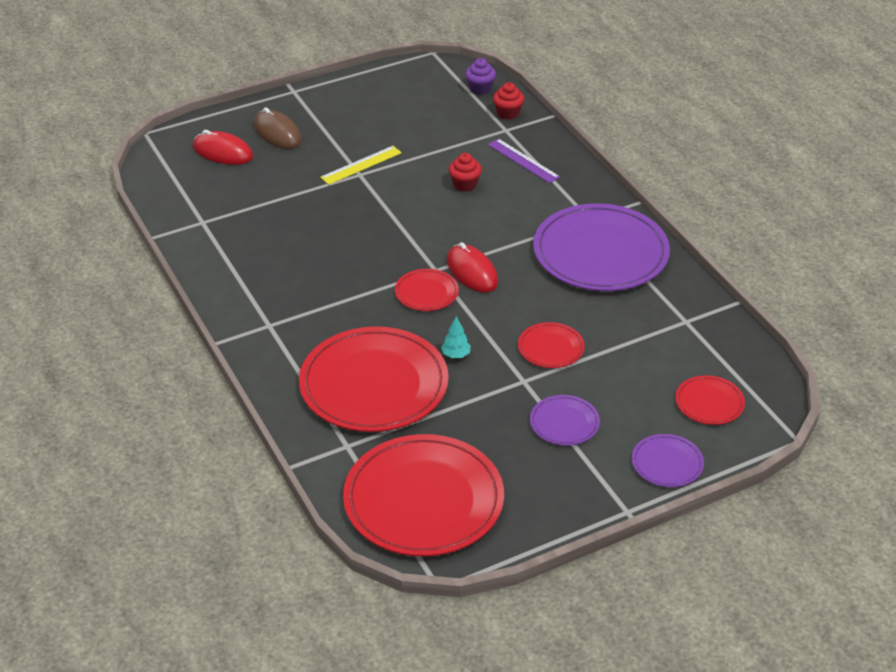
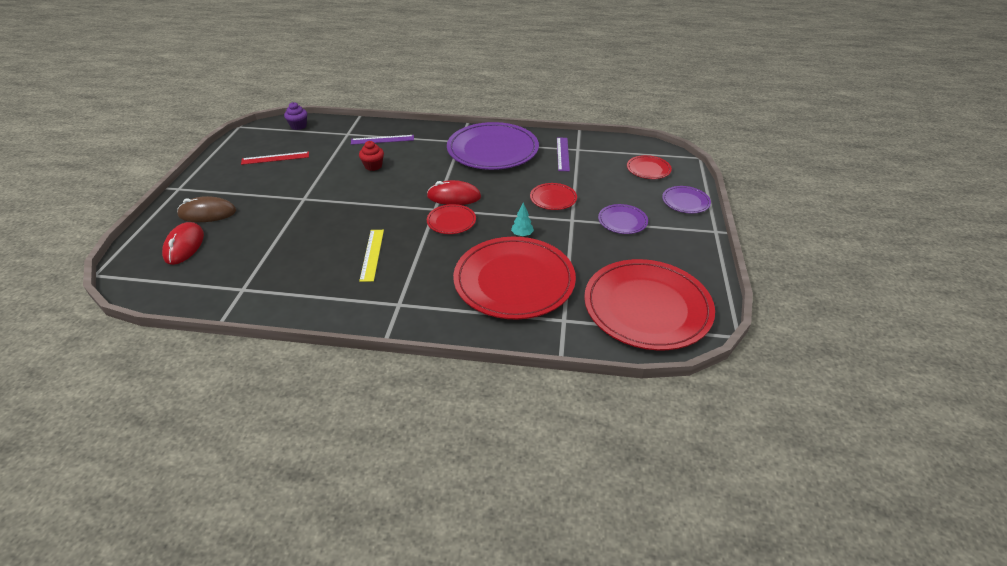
camera: 55 degrees left, 0 degrees up
(223, 152) = (184, 246): red mouse -> red mouse turned 60 degrees counterclockwise
(361, 165) = (296, 194): yellow ruler -> yellow ruler (372, 254)
(405, 113) = (275, 158): none -> red ruler
(508, 113) = (334, 127): red cupcake -> none
(659, 313) = (563, 154): none -> purple ruler

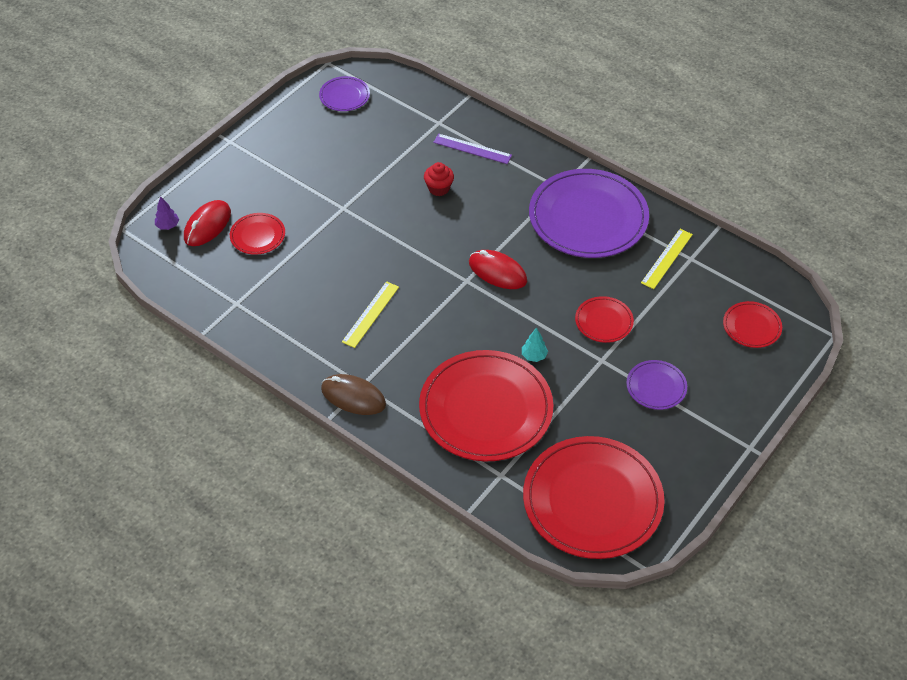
camera: 30 degrees right, 10 degrees up
(143, 258) = (168, 226): none -> purple tree
(207, 213) = (244, 190): brown mouse -> brown mouse (353, 397)
(275, 158) = (343, 133): red ruler -> none
(298, 126) = (391, 87): purple cupcake -> none
(451, 221) = (473, 305): red plate -> red plate (257, 235)
(563, 154) = (667, 258): purple ruler -> yellow ruler
(685, 201) = (753, 393): purple plate -> purple plate (344, 96)

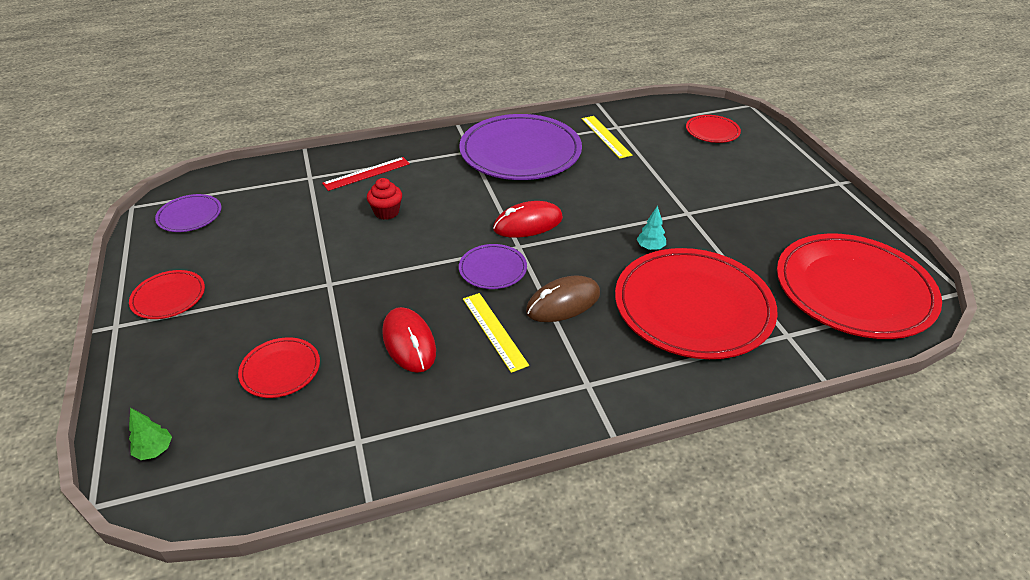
camera: 55 degrees left, 10 degrees down
(168, 226) = (155, 450): purple tree -> green tree
(207, 225) = (207, 409): red mouse -> red mouse (409, 342)
(353, 397) = (599, 400): brown mouse -> brown mouse (563, 303)
(472, 149) = (366, 174): purple ruler -> red ruler
(604, 321) = (644, 193): red plate -> red plate (168, 297)
(656, 386) = (740, 198): purple plate -> purple plate (493, 269)

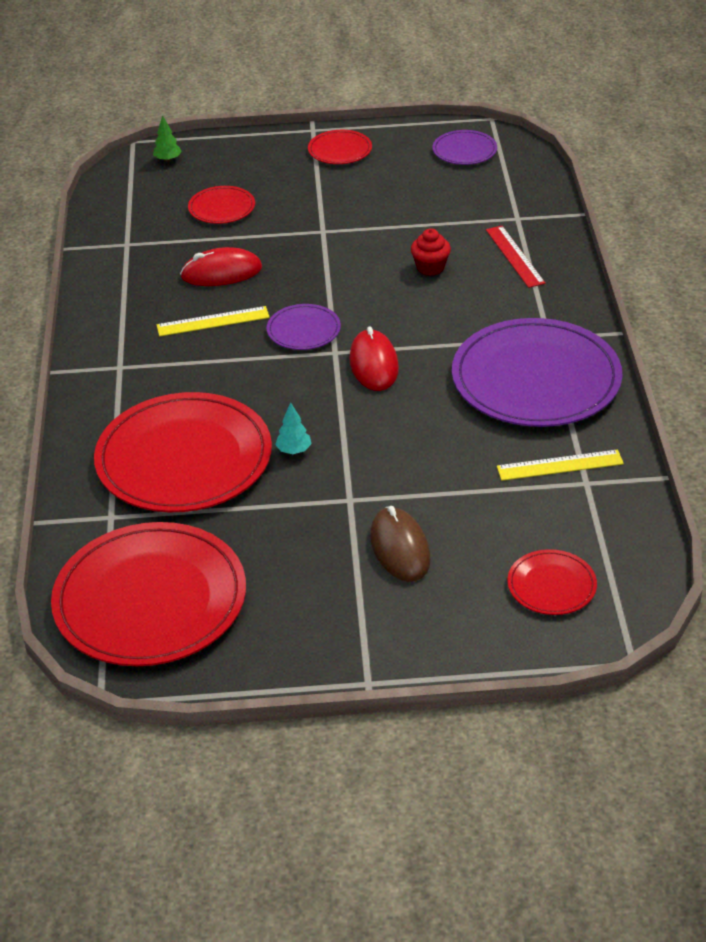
camera: 105 degrees right, 0 degrees up
(563, 303) = (231, 369): brown mouse -> brown mouse (400, 548)

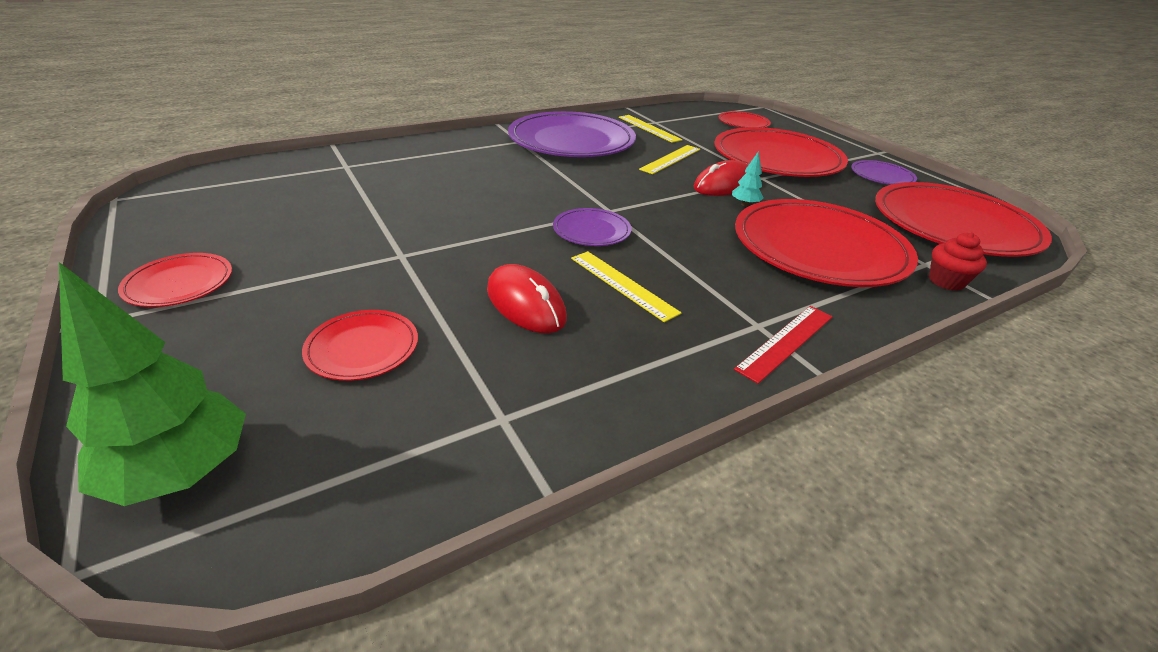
camera: 120 degrees left, 5 degrees down
(168, 159) = (181, 472): green tree -> green tree, size x2.22
(373, 364) = (609, 192): red mouse -> red mouse (724, 185)
(400, 548) = (777, 158): brown mouse -> red plate
(430, 267) = (448, 190): red cupcake -> red cupcake (946, 281)
(440, 443) = (670, 159): none -> yellow ruler
(464, 150) = (197, 204): purple plate -> purple plate (882, 176)
(514, 256) = (412, 161): red ruler -> red ruler (786, 342)

